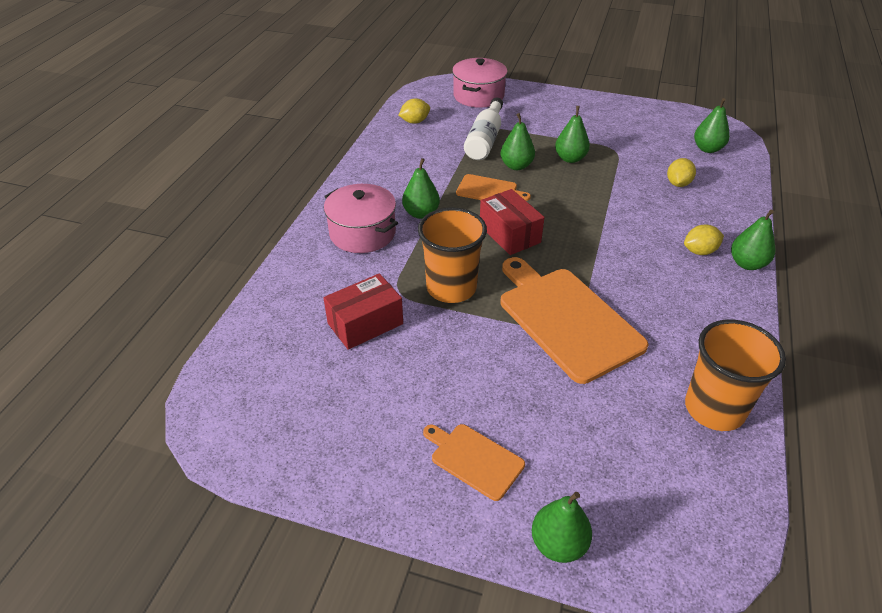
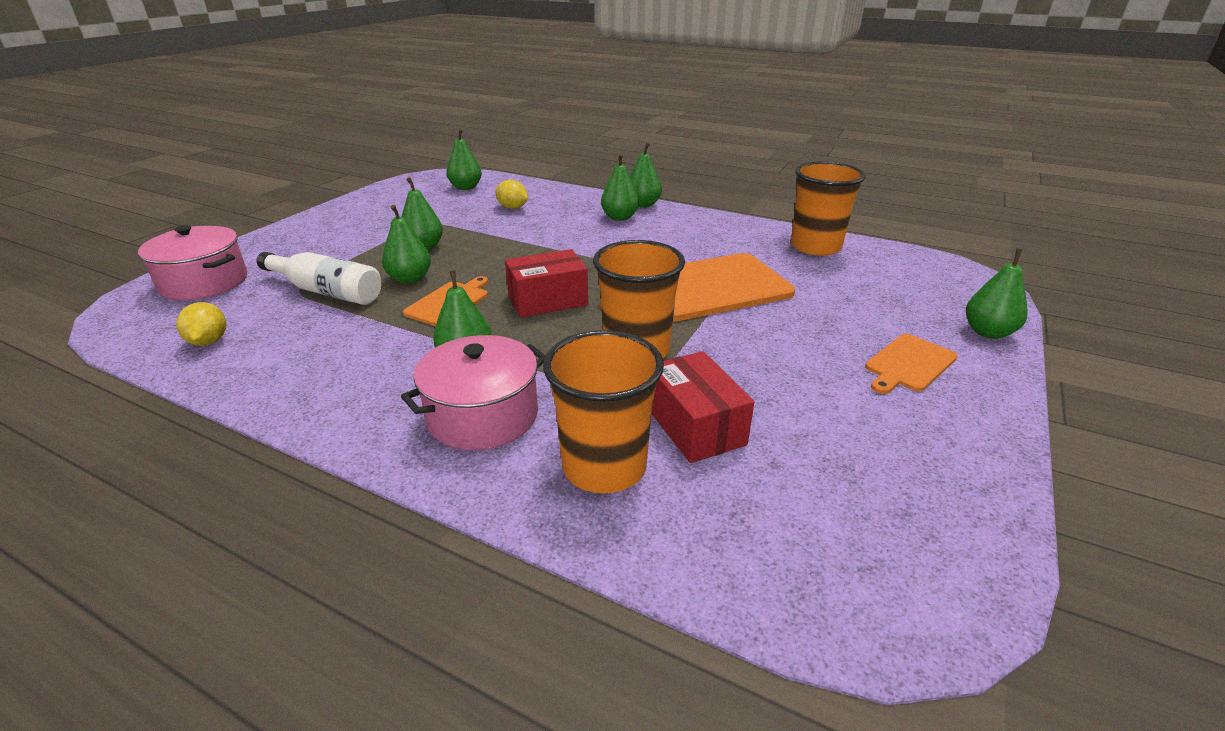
camera: 80 degrees left, 10 degrees down
(322, 287) = (604, 466): none -> orange cup
(699, 251) = (619, 217): yellow lemon -> green pear

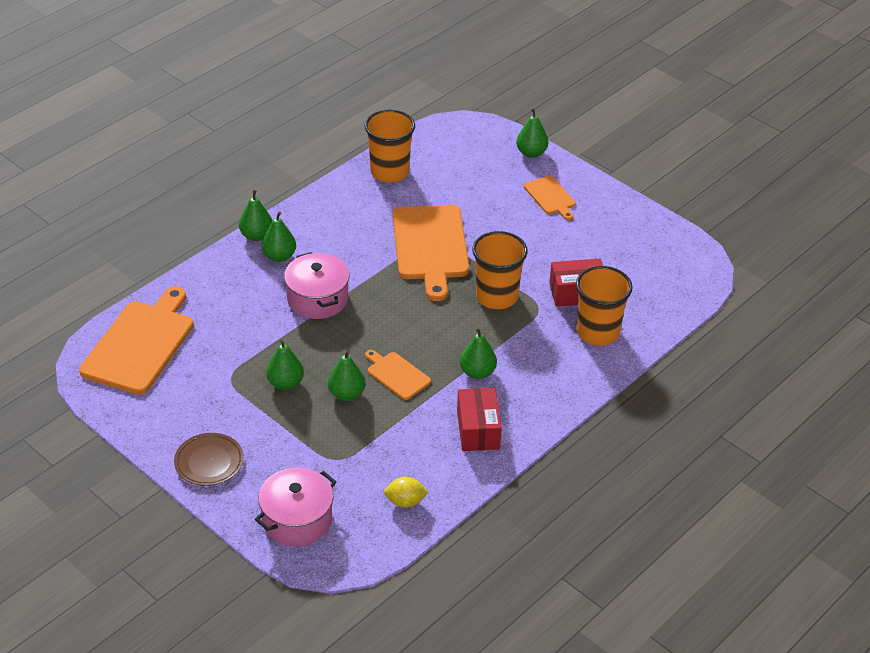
camera: 75 degrees left, 10 degrees up
(306, 232) = (209, 462): none -> brown plate
(326, 291) = (348, 442): white bottle -> none
(466, 187) = (140, 344): green pear -> orange cutting board
(483, 415) = (541, 371): pink pot -> pink pot (317, 299)
(512, 208) = (219, 318): yellow lemon -> none
(548, 300) = (415, 324): red box -> red box (478, 430)

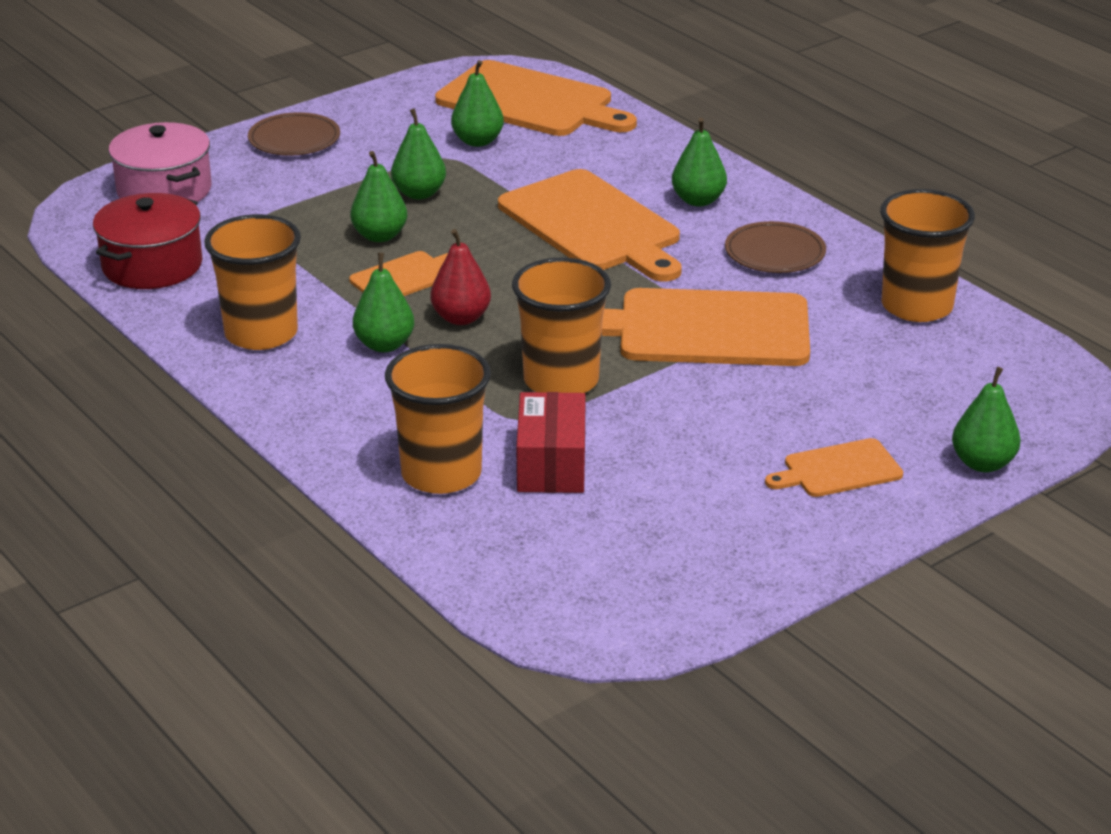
camera: 100 degrees right, 10 degrees down
(256, 236) = (750, 185): green pear -> green pear (477, 141)
(317, 299) = (592, 225): pink pot -> orange cutting board
(340, 223) = (775, 253): none -> brown plate
(405, 502) = (152, 265): yellow lemon -> red pot
(440, 344) = (461, 318): none -> red pear
(478, 430) = (261, 333): red box -> orange cup

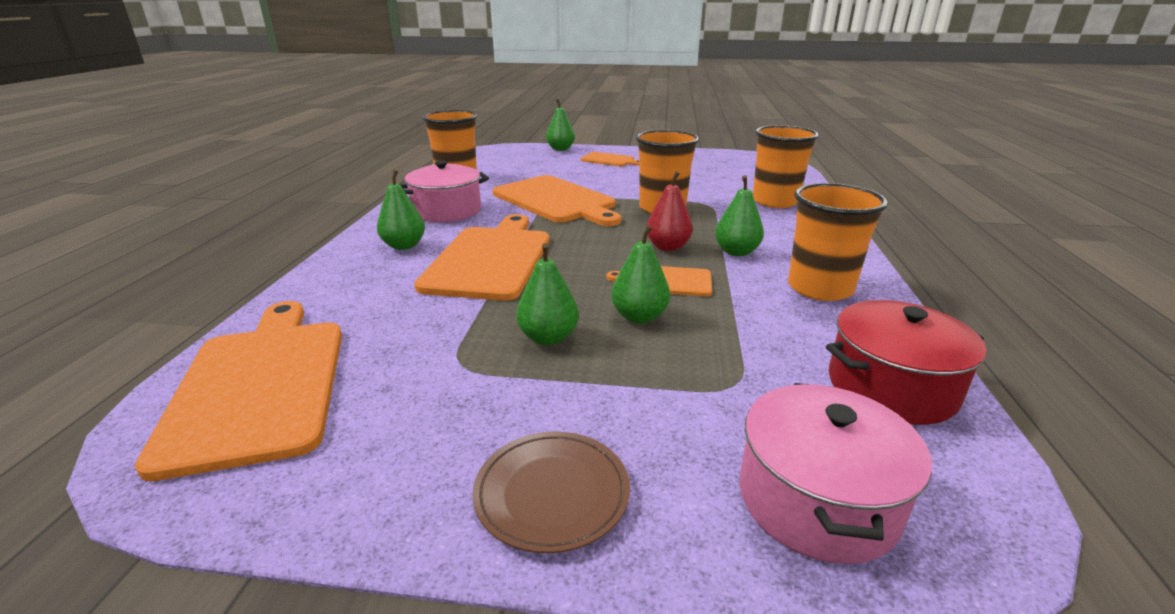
camera: 135 degrees left, 5 degrees down
(477, 141) = (401, 365): green pear -> none
(551, 464) = (717, 190): red box -> none
(775, 253) = (447, 211): brown plate -> pink pot

